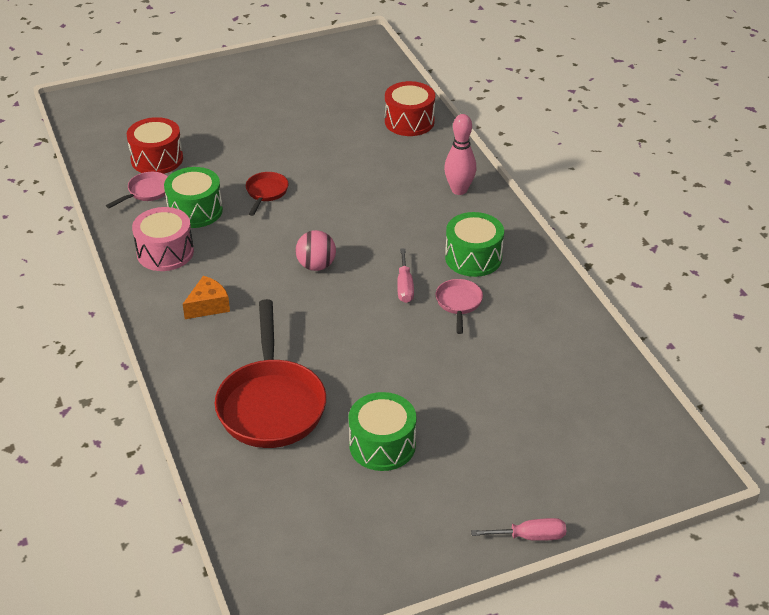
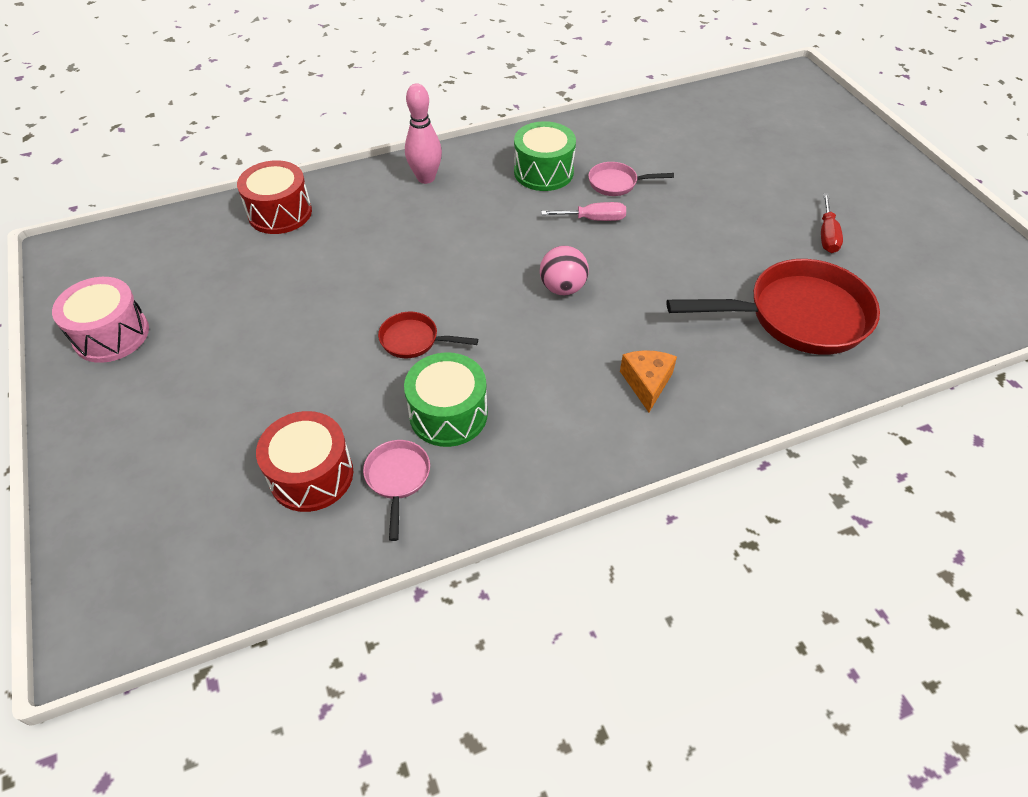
camera: 90 degrees left, 10 degrees up
(146, 192) = (397, 479): pink pan -> pink pan turned 45 degrees clockwise
(165, 252) = (542, 440): pink drum -> pink drum (111, 335)
(208, 306) = (647, 383): orange cheese -> orange cheese turned 45 degrees clockwise
(382, 445) = (827, 235): green drum -> red screwdriver
(530, 536) = (896, 155): pink screwdriver -> none

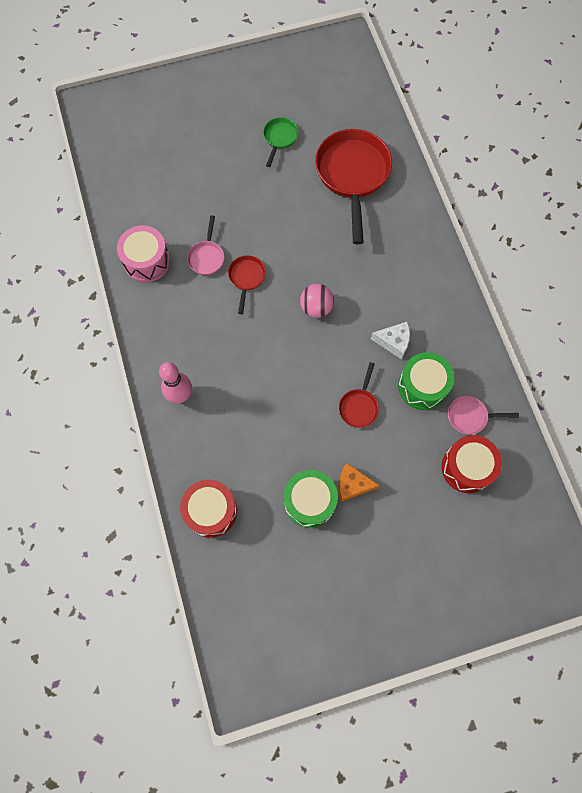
camera: 85 degrees left, 20 degrees up
(111, 335) = (340, 625): pink drum -> pink drum (147, 261)
(519, 376) = (393, 342): none -> white cheese
(543, 172) = (185, 306): green drum -> green drum (310, 501)
(594, 219) = (246, 278): pink screwdriver -> red pan
(647, 383) = (402, 270): orange cheese -> orange cheese (352, 485)
(827, 235) = (279, 138): red screwdriver -> green pan

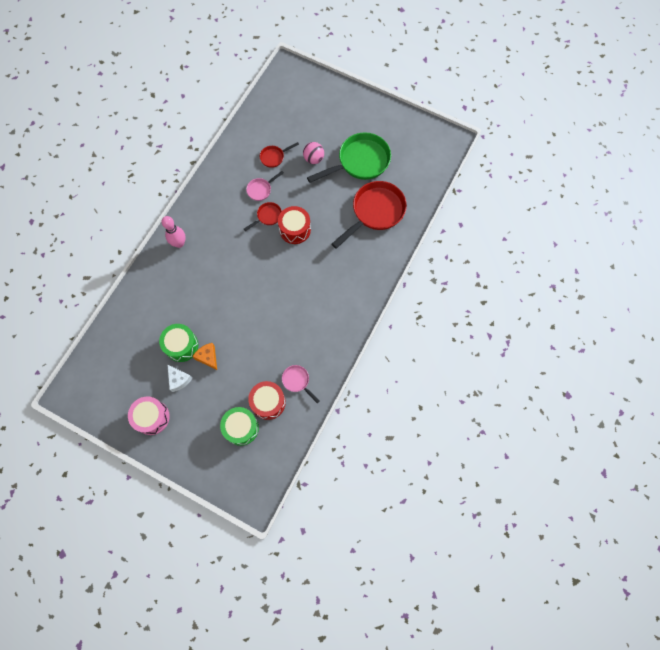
camera: 45 degrees right, 0 degrees up
(147, 261) = (232, 167): pink drum -> pink drum (152, 417)
(211, 511) = (136, 307): red drum -> red drum (295, 229)
(279, 138) = (360, 162): green pan -> green pan, size x2.13
(316, 307) = (284, 260): pink ball -> pink ball (313, 159)
(359, 406) = (251, 325): red pan -> red pan (274, 157)
(393, 342) = (302, 311): white cheese -> white cheese (179, 380)
(422, 386) = (291, 345): green drum -> green drum (241, 428)

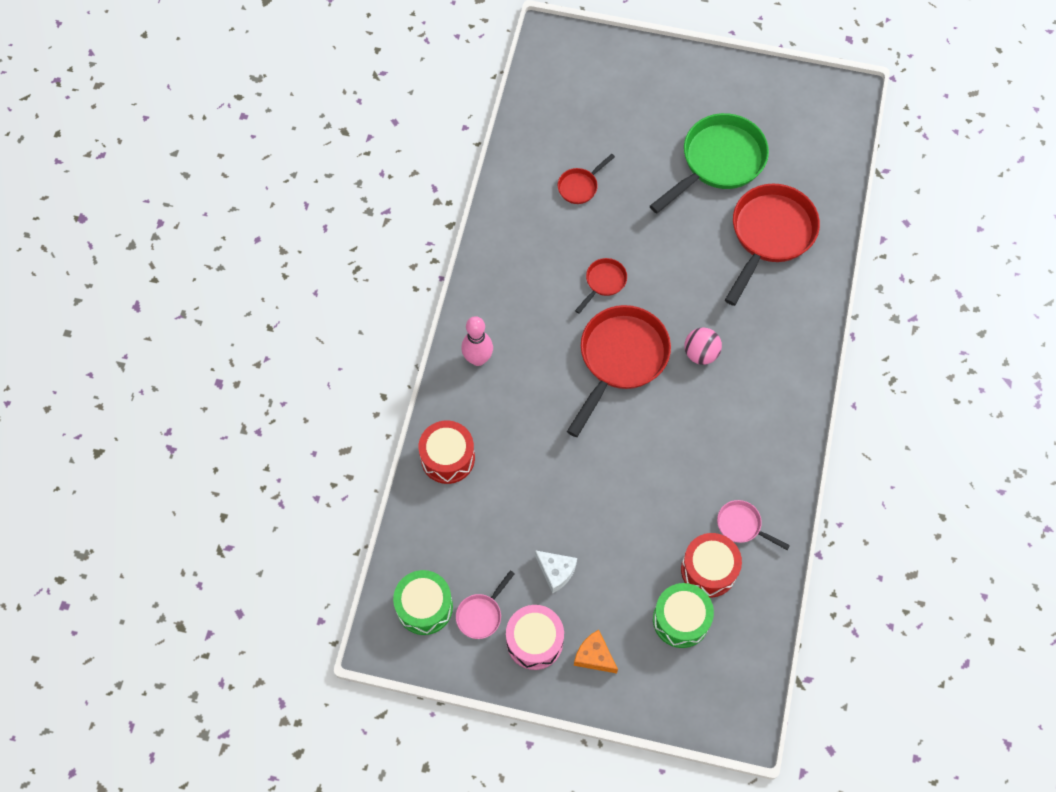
camera: 15 degrees left, 5 degrees down
(181, 345) = (540, 518): green drum -> green drum (424, 607)
(208, 357) = (589, 525): orange cheese -> orange cheese (594, 656)
(261, 190) = (577, 242): pink pan -> pink pan (481, 614)
(261, 264) = (620, 359): none -> red pan
(295, 229) = (654, 292): red drum -> red drum (447, 458)
(313, 159) = (644, 174): pink ball -> pink ball (700, 353)

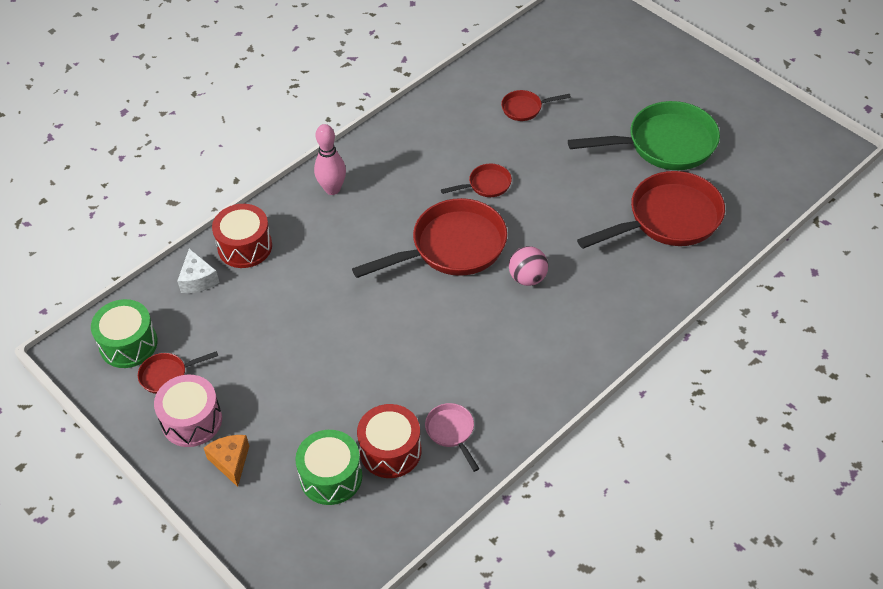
camera: 35 degrees right, 15 degrees down
(481, 614) = (167, 375): pink pan -> red pan
(556, 572) = (257, 378): white cheese -> white cheese (198, 280)

